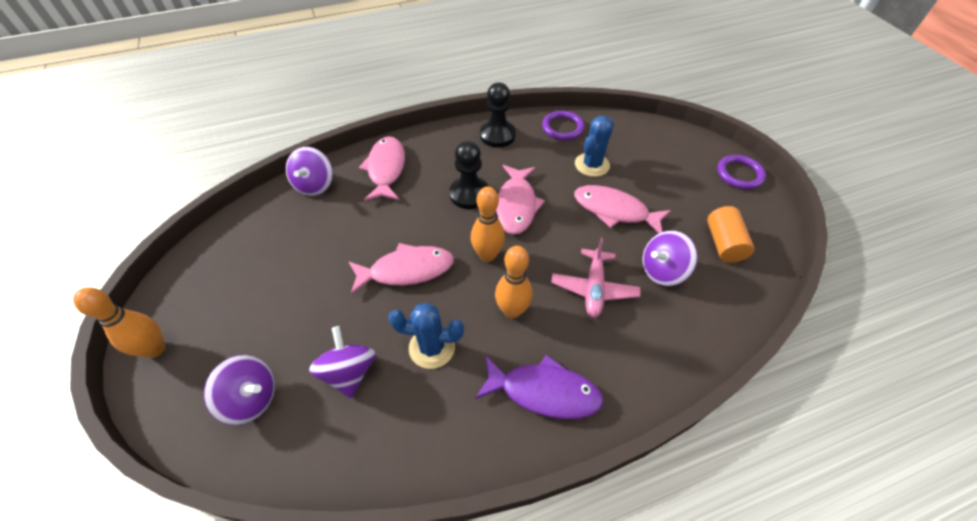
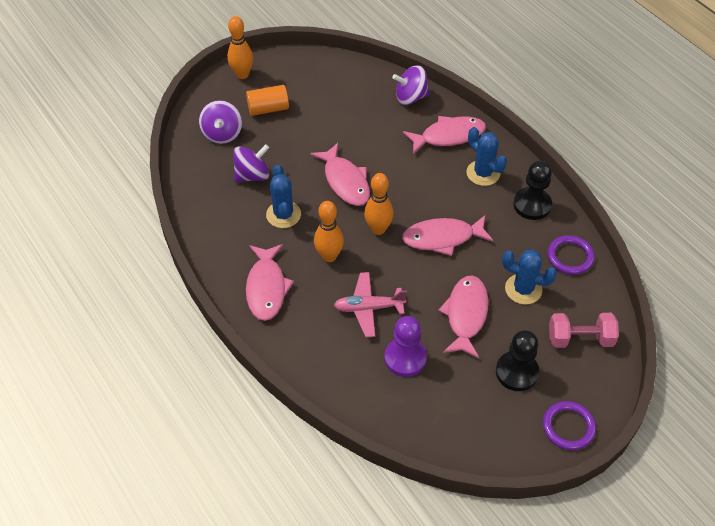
camera: 75 degrees right, 0 degrees up
(446, 157) = (483, 173): none -> blue cactus
(469, 194) = (442, 201): black pawn -> black pawn (517, 372)
(544, 392) = (266, 288): purple fish -> pink fish
(650, 144) = (580, 339): none -> pink dumbbell
(662, 271) = (405, 358): purple spinning top -> purple pawn
(723, 243) = (457, 409): orange cylinder -> orange cylinder (268, 109)

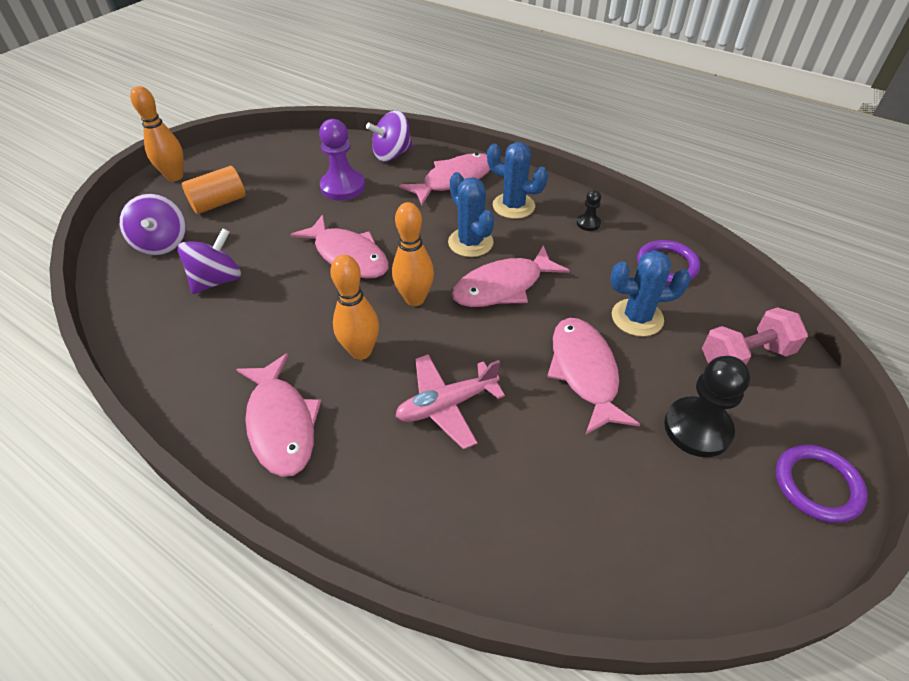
camera: 20 degrees left, 5 degrees down
(283, 215) = (276, 316): blue cactus -> blue cactus (470, 242)
(405, 358) = (533, 461): purple pawn -> purple pawn (343, 187)
(532, 205) = (588, 223): black pawn -> black pawn, size x0.50

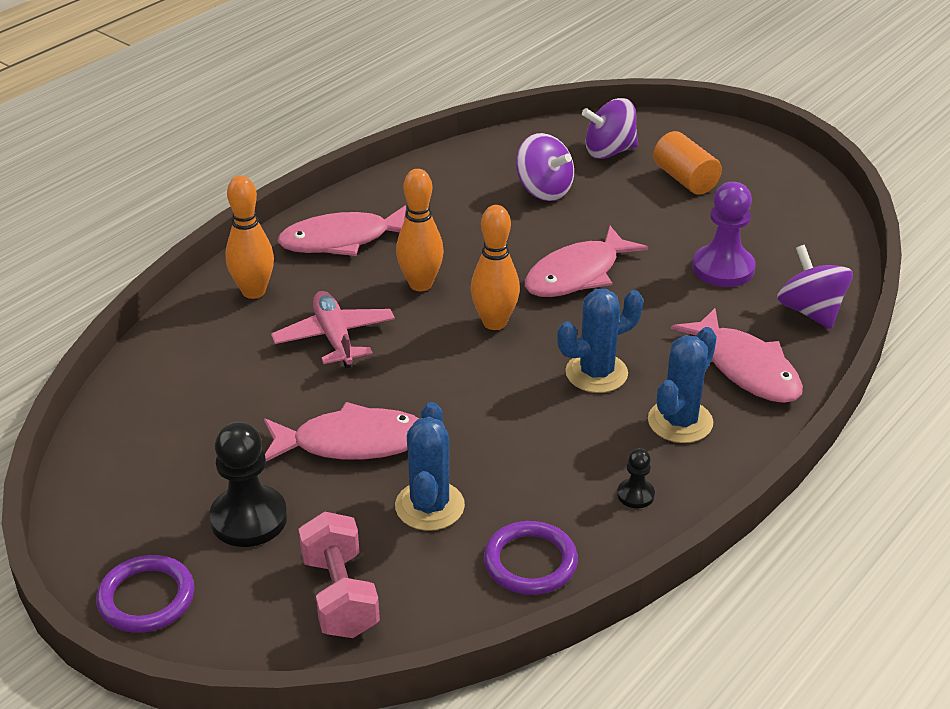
camera: 95 degrees right, 10 degrees down
(175, 176) = (740, 145): orange bowling pin -> orange bowling pin (253, 291)
(503, 286) = (506, 393): pink fish -> none

